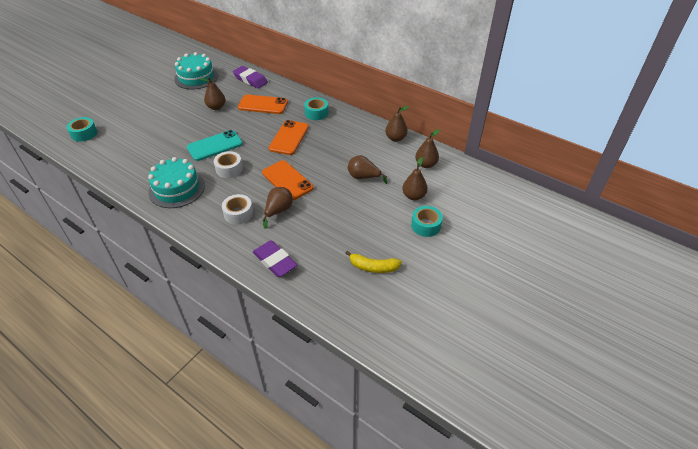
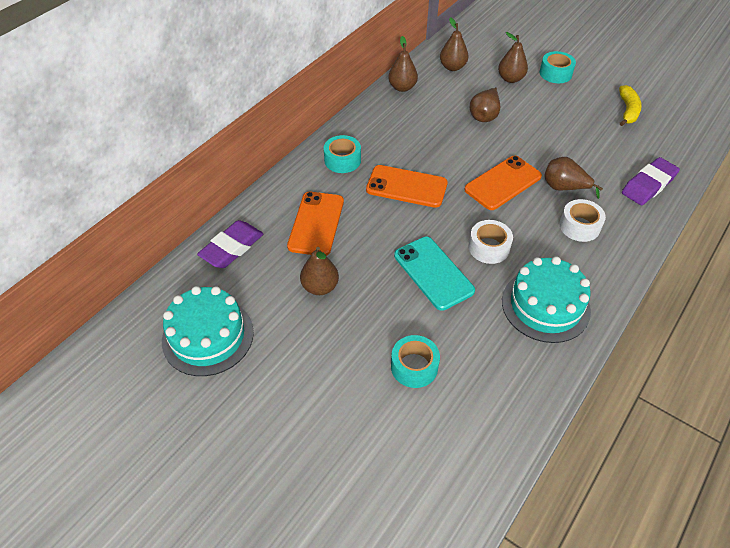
camera: 90 degrees left, 5 degrees up
(84, 133) = (410, 505): turquoise tape -> turquoise tape (414, 366)

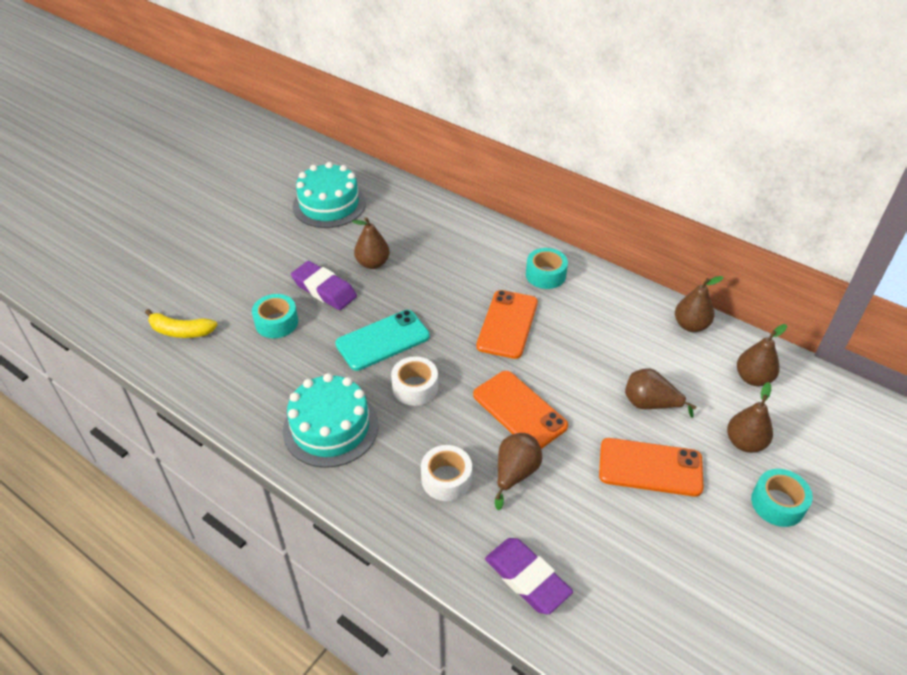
camera: 90 degrees right, 5 degrees down
(232, 248) = (422, 209): purple eraser -> purple eraser (324, 290)
(316, 223) = (451, 258): orange phone -> orange phone (650, 467)
(628, 110) = (702, 591): yellow banana -> yellow banana (181, 331)

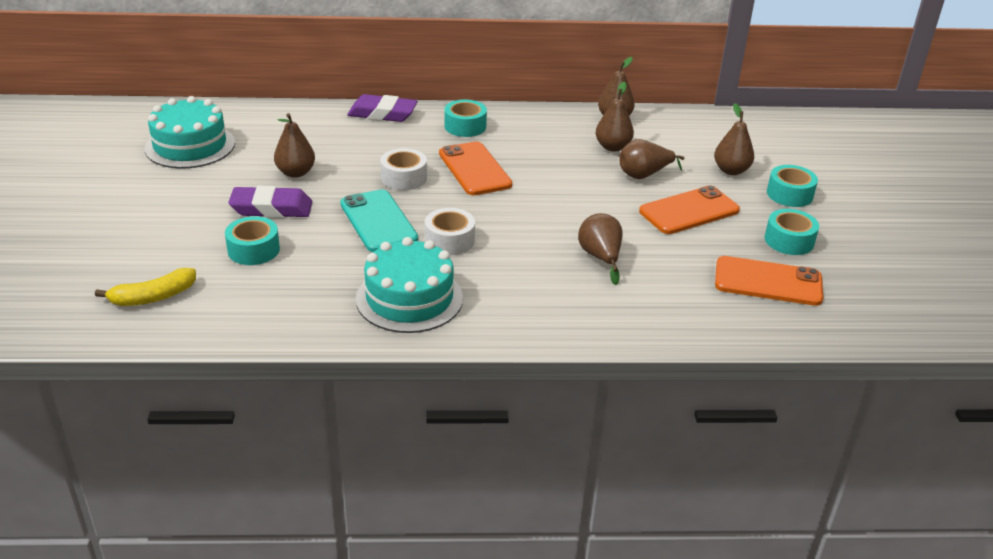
camera: 40 degrees left, 10 degrees down
(383, 340) = (378, 221): turquoise phone -> turquoise phone turned 45 degrees counterclockwise
(446, 479) = (552, 285): white tape -> white tape (404, 178)
(519, 410) = (554, 219): orange phone -> orange phone (768, 282)
(527, 579) = (687, 313): purple eraser -> purple eraser (382, 114)
(715, 558) = (789, 240): none -> turquoise tape
(753, 378) = (692, 132): brown pear -> brown pear (612, 147)

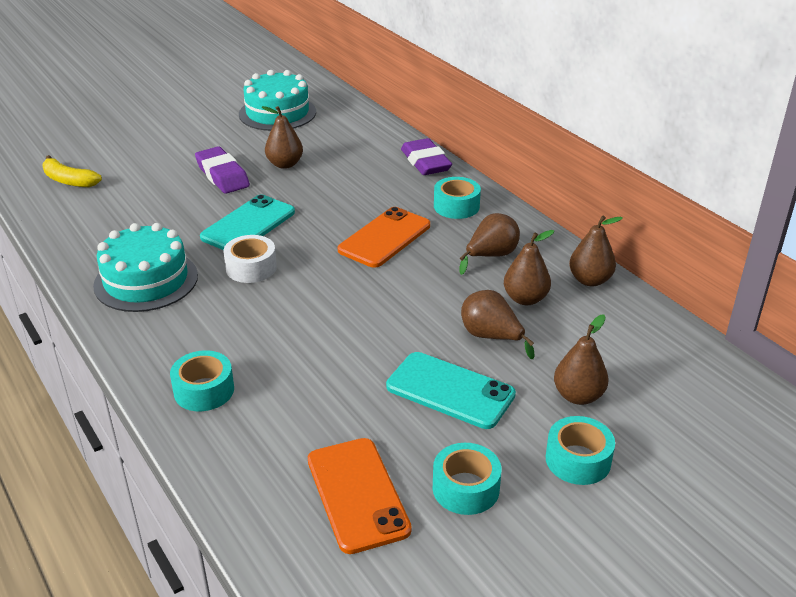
camera: 60 degrees right, 0 degrees up
(253, 250) = (159, 191): turquoise tape -> turquoise tape (204, 390)
(404, 178) = (330, 210): white tape -> none
(600, 258) = (299, 360): brown pear -> brown pear (491, 256)
(689, 211) = (450, 390): orange phone -> turquoise phone

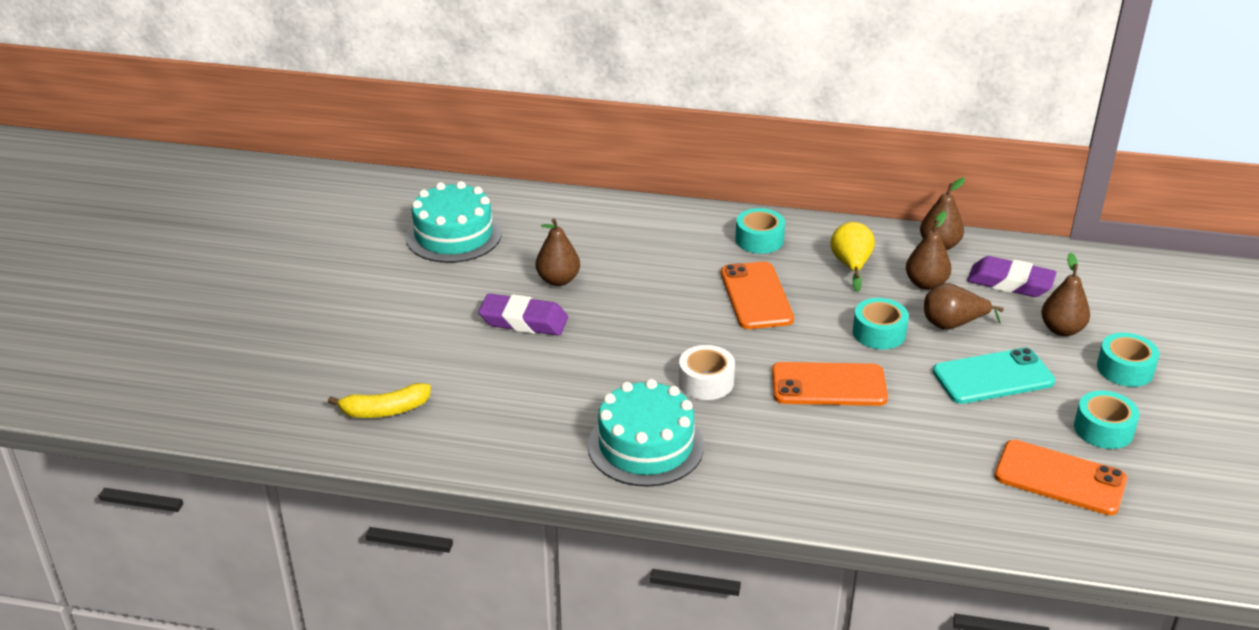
camera: 45 degrees left, 0 degrees up
(204, 390) = (852, 489): turquoise tape -> turquoise tape (879, 333)
(248, 225) = (633, 349): turquoise phone -> none
(321, 318) = (828, 385): none -> orange phone
(425, 162) = (669, 215): purple eraser -> purple eraser (1010, 283)
(491, 256) = (851, 265): brown pear -> yellow pear

